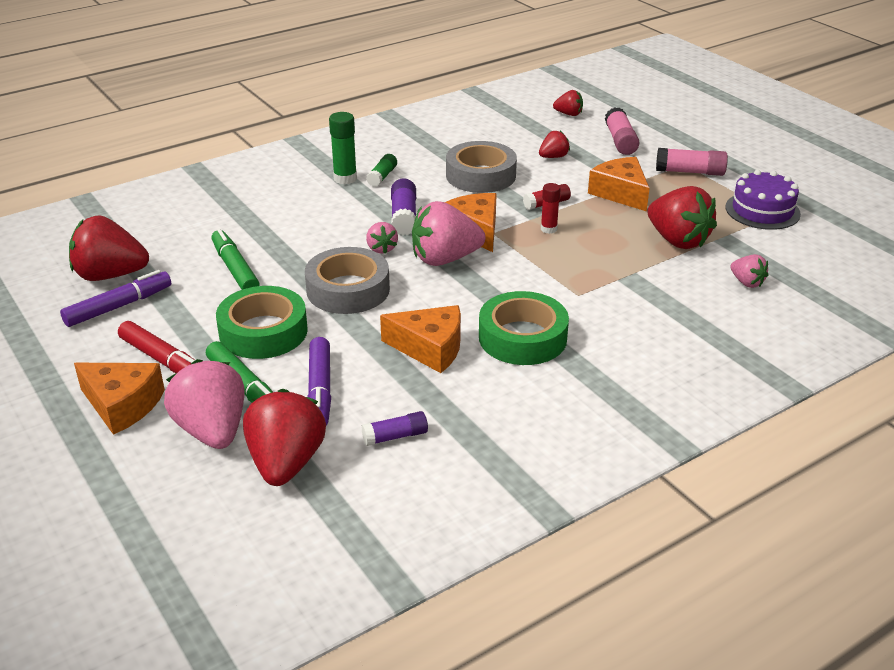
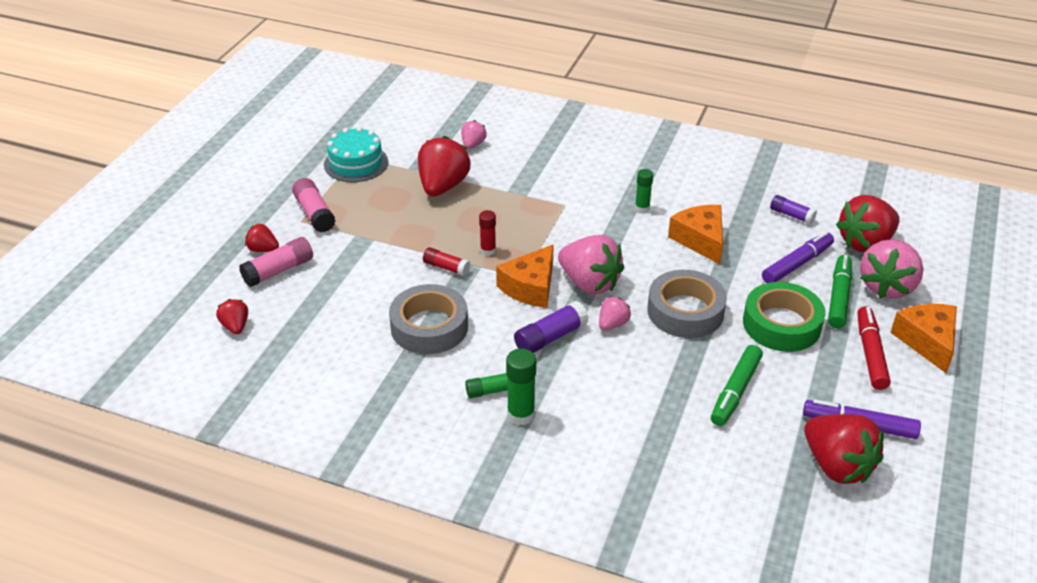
camera: 125 degrees left, 5 degrees up
(522, 337) = (642, 208): green tape -> green glue stick
(553, 157) = (349, 298): red strawberry -> red strawberry (263, 249)
(620, 193) = (389, 236): orange cheese -> none
(762, 210) = (356, 163): purple cake -> turquoise cake

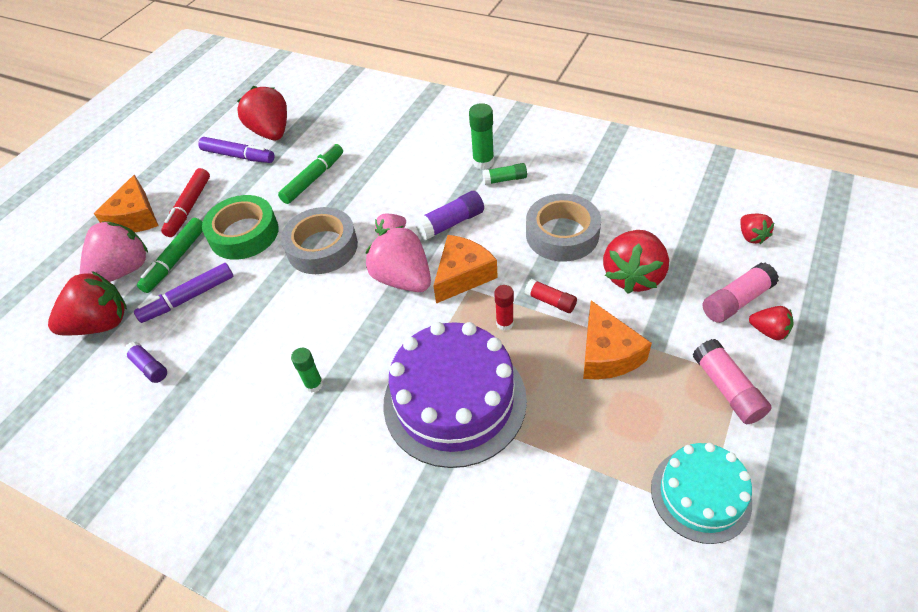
camera: 170 degrees left, 10 degrees up
(443, 186) = (564, 435): red strawberry -> red strawberry (633, 276)
(473, 144) = (523, 534): pink strawberry -> none
(525, 202) = (454, 401): none -> purple cake
(700, 240) = (269, 332): orange cheese -> orange cheese (607, 354)

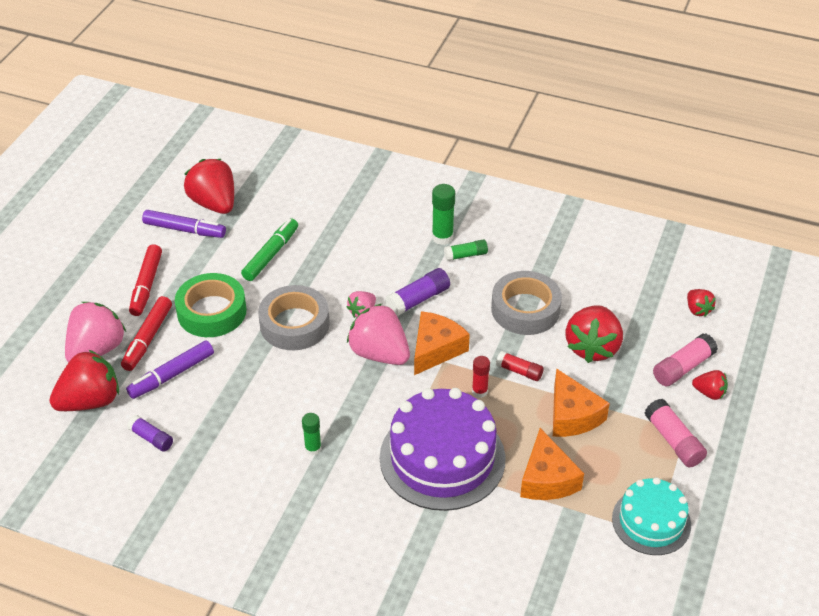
camera: 10 degrees left, 5 degrees down
(136, 217) = (92, 296): orange cheese -> orange cheese (547, 479)
(175, 260) = (148, 338): green marker -> red marker

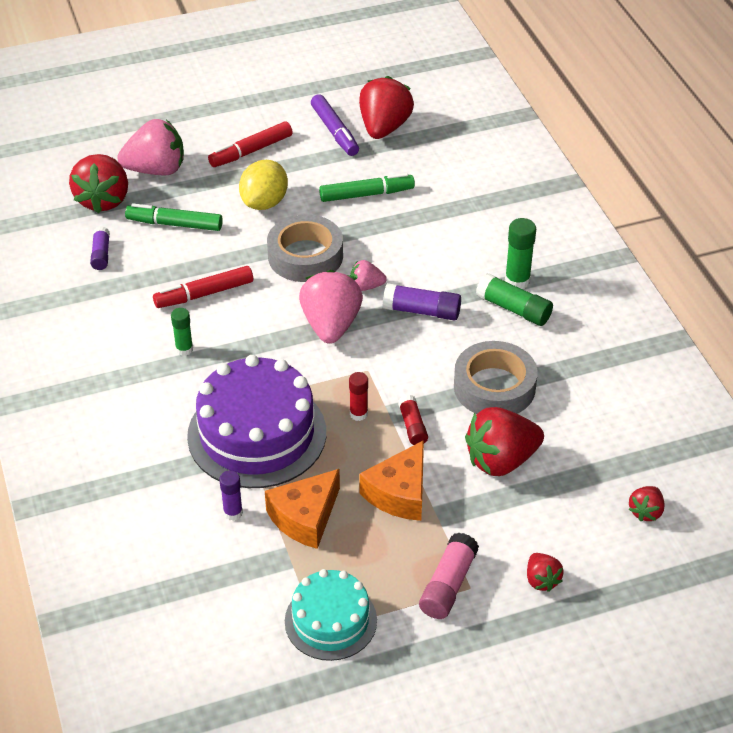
camera: 50 degrees right, 0 degrees up
(90, 401) = (103, 200): red strawberry -> red strawberry turned 75 degrees clockwise
(148, 338) = (197, 188): red marker -> red marker (204, 294)
(171, 375) = (174, 224): purple marker -> green marker
(212, 311) = (264, 202): green tape -> yellow lemon
(436, 349) = (376, 357): orange cheese -> none
(466, 255) = (514, 309): green glue stick -> green glue stick, size x1.51
(504, 517) = (233, 513): none -> purple glue stick
(683, 368) = (552, 542): pink glue stick -> none

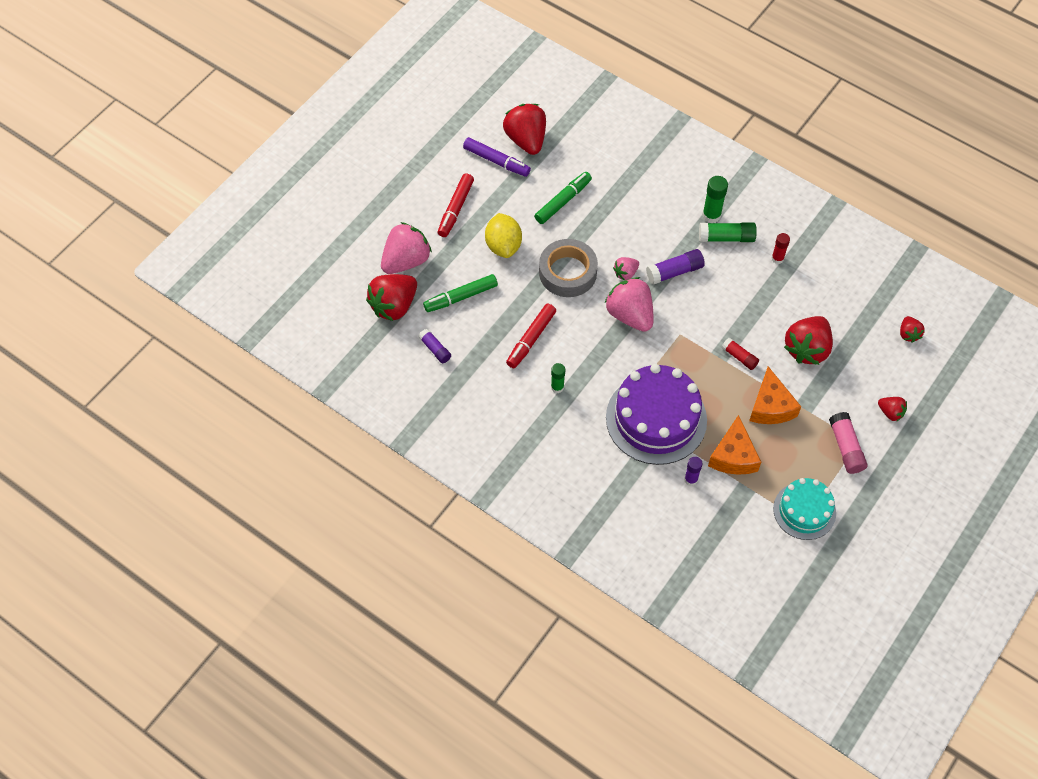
camera: 35 degrees left, 15 degrees up
(103, 200) = (394, 306): red strawberry -> red strawberry turned 75 degrees clockwise
(358, 414) = (702, 368): red glue stick -> red glue stick (777, 258)
(494, 387) = (762, 301): grey tape -> none

